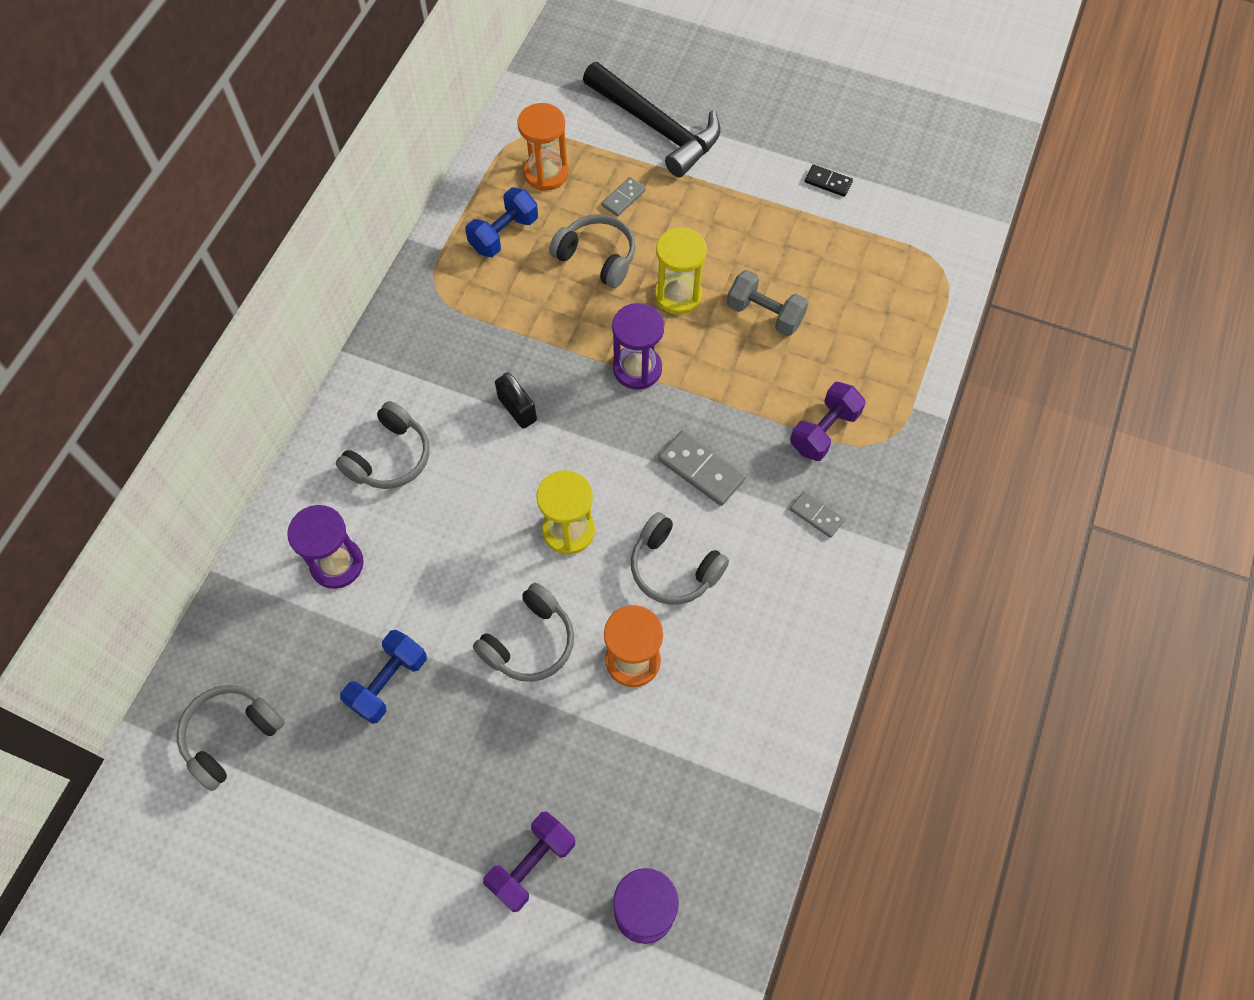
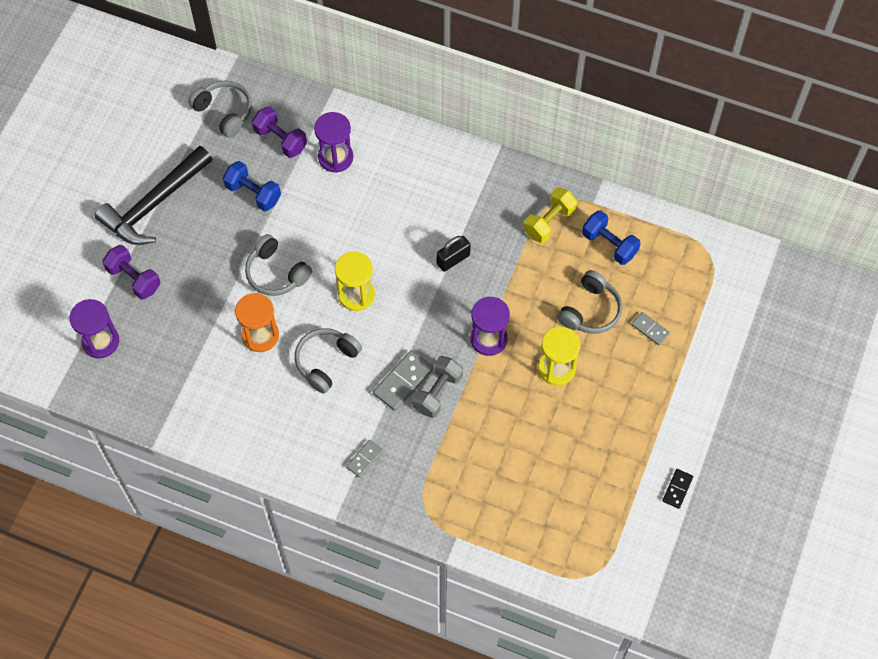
camera: 90 degrees right, 0 degrees up
(390, 457) = (414, 182): grey headphones -> none
(467, 298) = (549, 222): none -> yellow dumbbell
(546, 173) = (672, 272): orange hourglass -> none
(657, 128) = (727, 355): black hammer -> black hammer (154, 204)
(764, 314) = (540, 432): grey dumbbell -> grey dumbbell (437, 392)
(824, 431) = (435, 469): purple dumbbell -> purple dumbbell (280, 139)

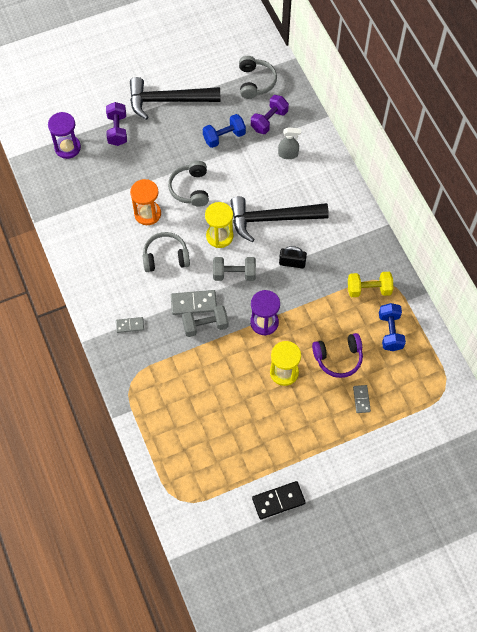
camera: 45 degrees right, 0 degrees up
(253, 193) = (224, 137): blue dumbbell -> blue dumbbell turned 75 degrees clockwise
(280, 139) = (269, 120): purple dumbbell -> purple dumbbell turned 45 degrees clockwise
(335, 157) = (288, 154): purple hourglass -> grey spray bottle
(388, 234) = (271, 219): none -> black hammer
(410, 318) = (234, 274): none -> grey dumbbell
(590, 310) = (338, 358): grey headphones -> purple headphones
(677, 489) = (278, 500): black domino -> black domino, size x1.65

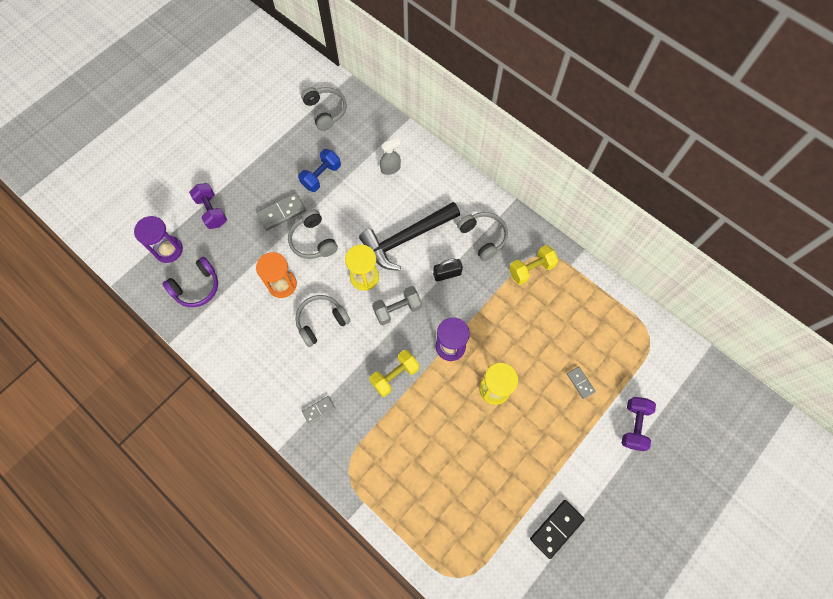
camera: 25 degrees left, 5 degrees up
(167, 100) = (249, 162): black hammer -> none
(193, 303) = (372, 358): grey domino -> grey domino (282, 212)
(205, 326) = (395, 376): grey dumbbell -> yellow dumbbell
(269, 120) = (356, 143): purple dumbbell -> purple dumbbell (634, 425)
(338, 358) = (538, 351): purple headphones -> purple headphones (197, 287)
(340, 245) = (483, 237): none -> grey headphones
(390, 332) = (572, 302): blue dumbbell -> none

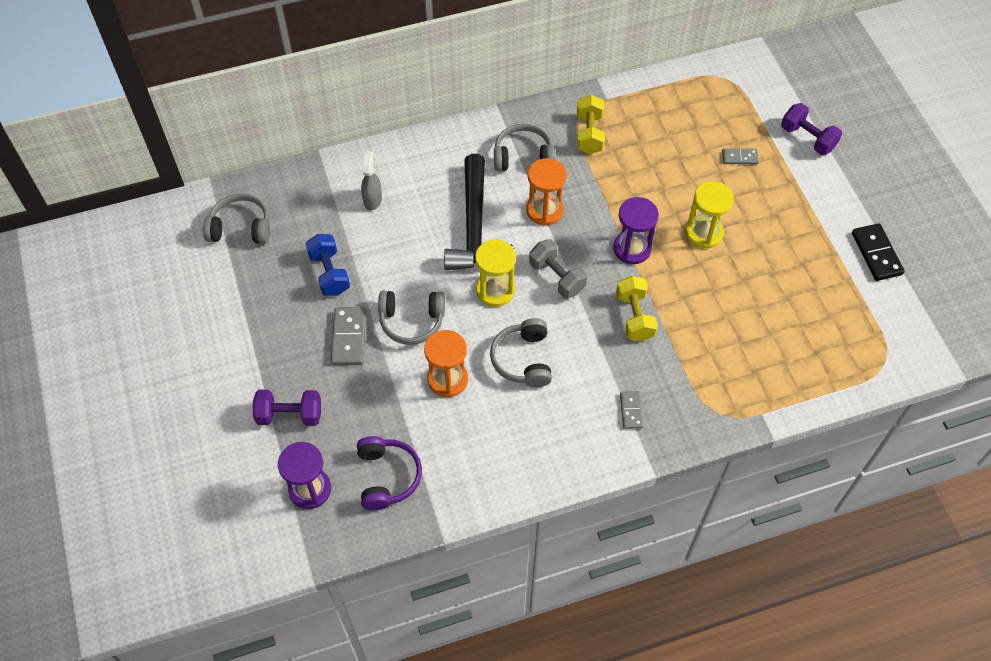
camera: 60 degrees left, 10 degrees down
(397, 309) = (557, 277): grey dumbbell -> grey dumbbell turned 45 degrees counterclockwise
(447, 274) = (544, 210): black padlock -> orange hourglass

